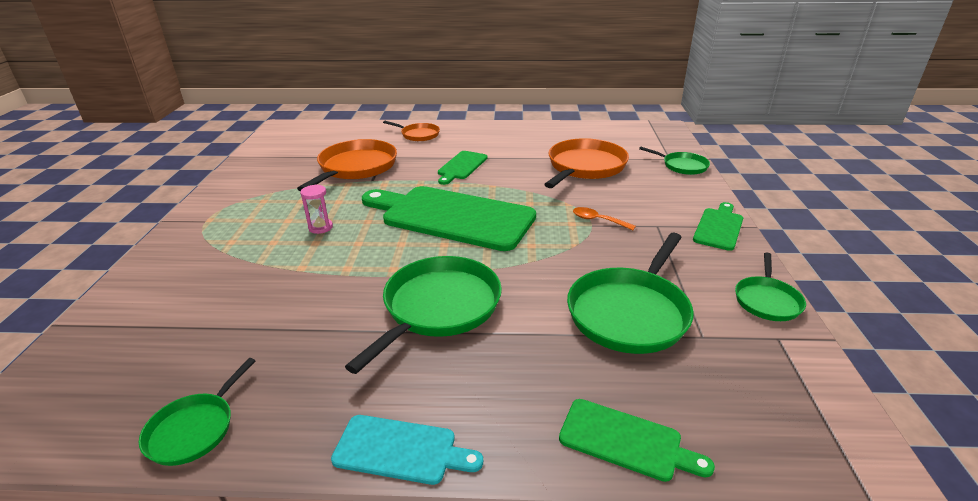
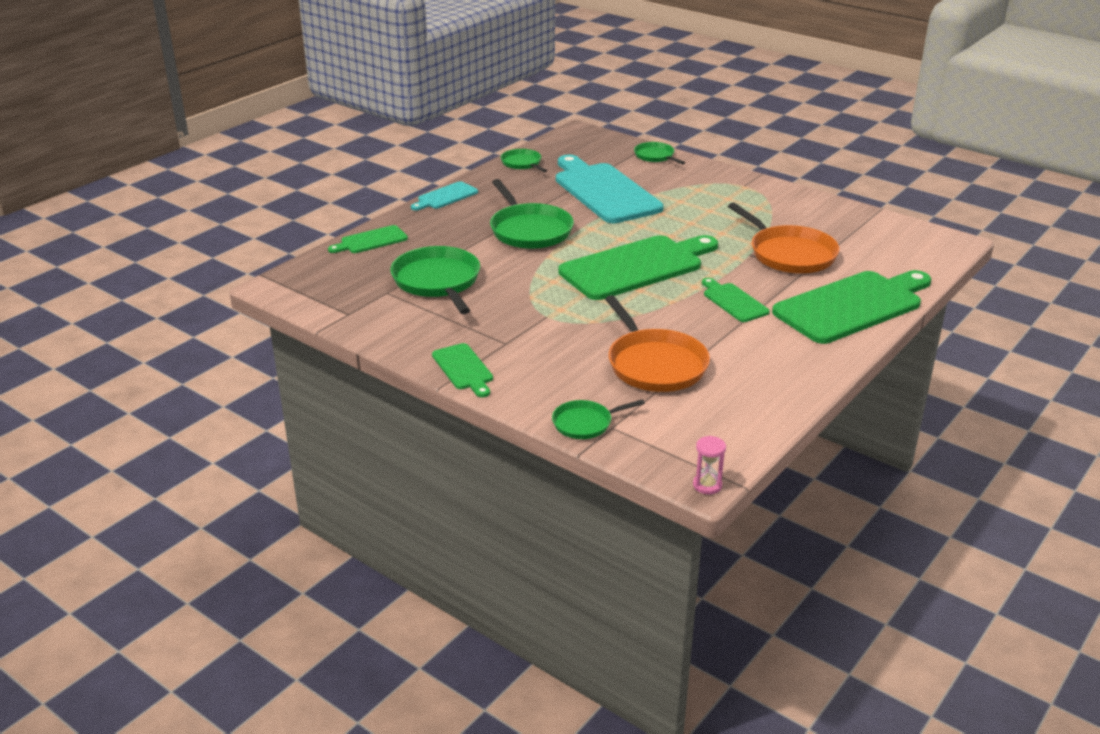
camera: 125 degrees right, 0 degrees up
(275, 299) = (604, 191): none -> turquoise cutting board
(320, 227) = (682, 218): pink hourglass -> pink hourglass (707, 485)
(418, 135) = (852, 306): orange pan -> green cutting board
(598, 220) = (549, 322): orange spoon -> none
(767, 300) = (374, 331): green pan -> green pan (655, 156)

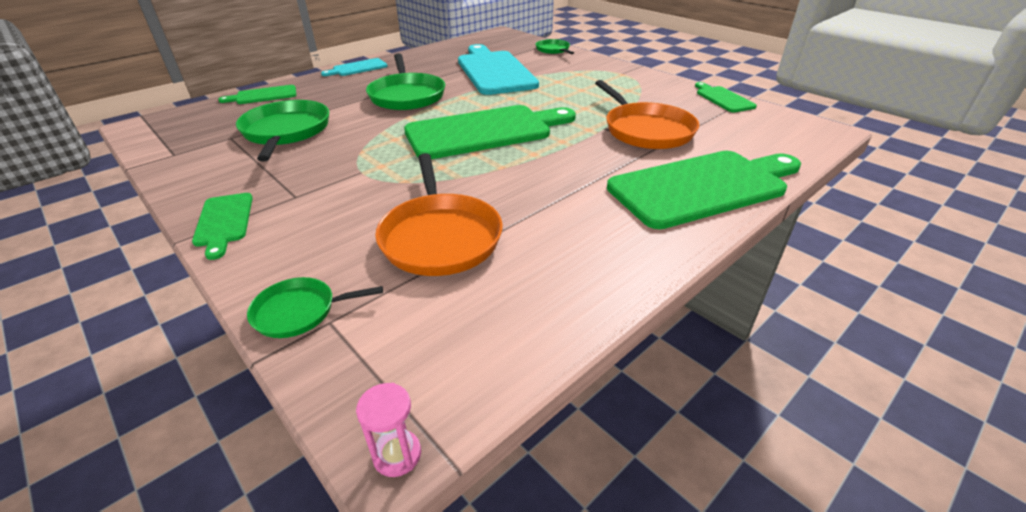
camera: 10 degrees right, 5 degrees up
(522, 163) = (440, 50): green pan -> none
(733, 301) = (568, 172): green cutting board -> green cutting board (723, 98)

